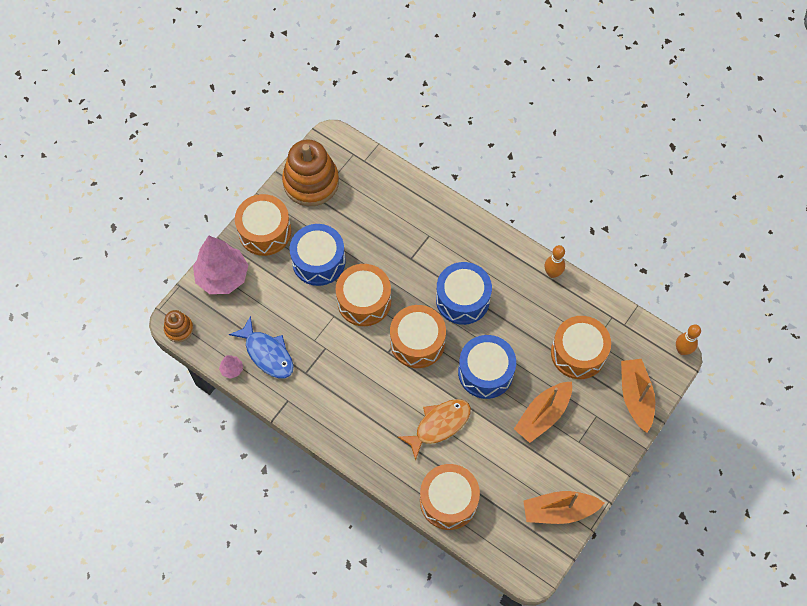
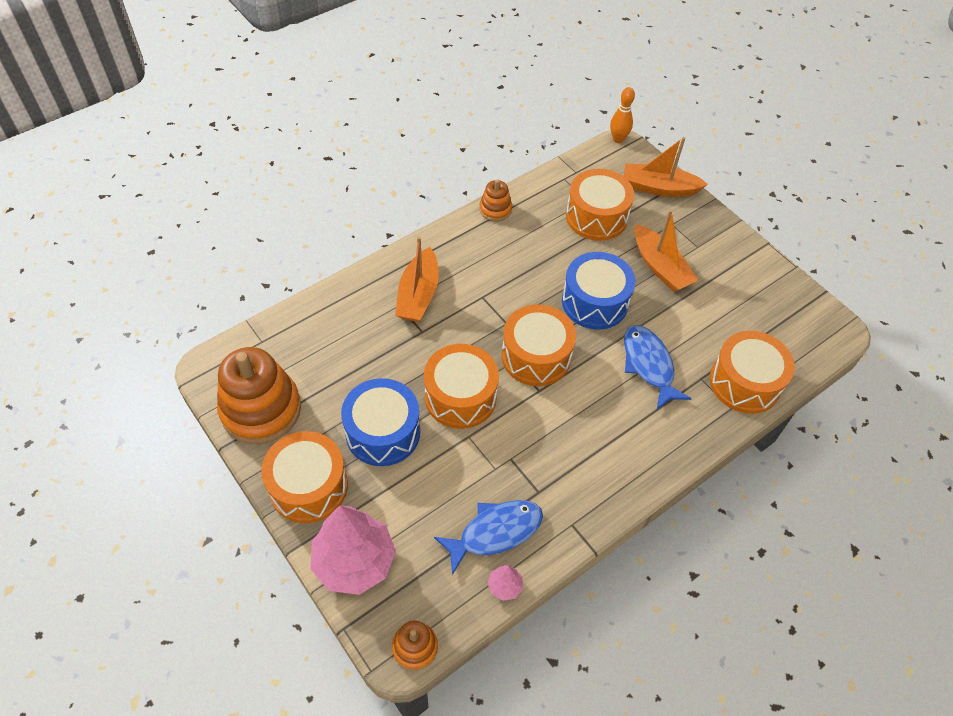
camera: 75 degrees left, 10 degrees down
(439, 425) = (649, 365): orange fish -> blue fish
(462, 299) = (496, 297): blue drum -> none
(552, 273) = (495, 209): orange bowling pin -> orange stacking toy
(559, 510) = (772, 286): orange boat -> orange boat (418, 295)

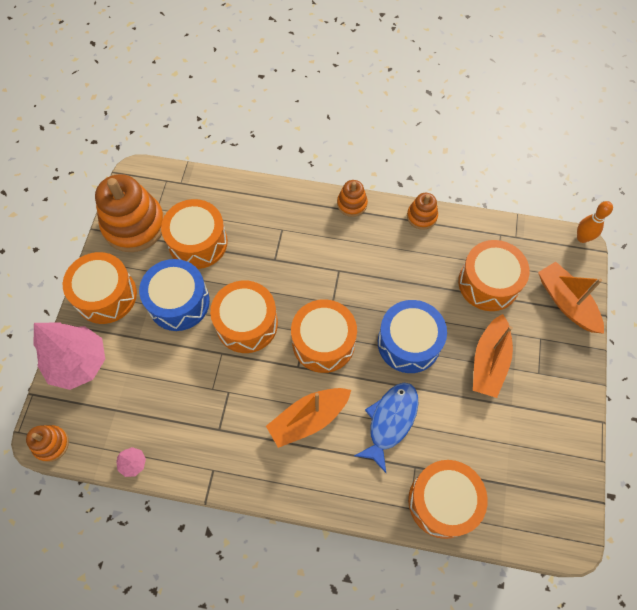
camera: 50 degrees right, 10 degrees up
(339, 373) = (198, 242): none -> orange drum
(418, 295) = (301, 233): orange boat -> orange boat (308, 419)
(432, 242) = (352, 204): none -> orange stacking toy
(495, 532) = (166, 427): blue fish -> none

